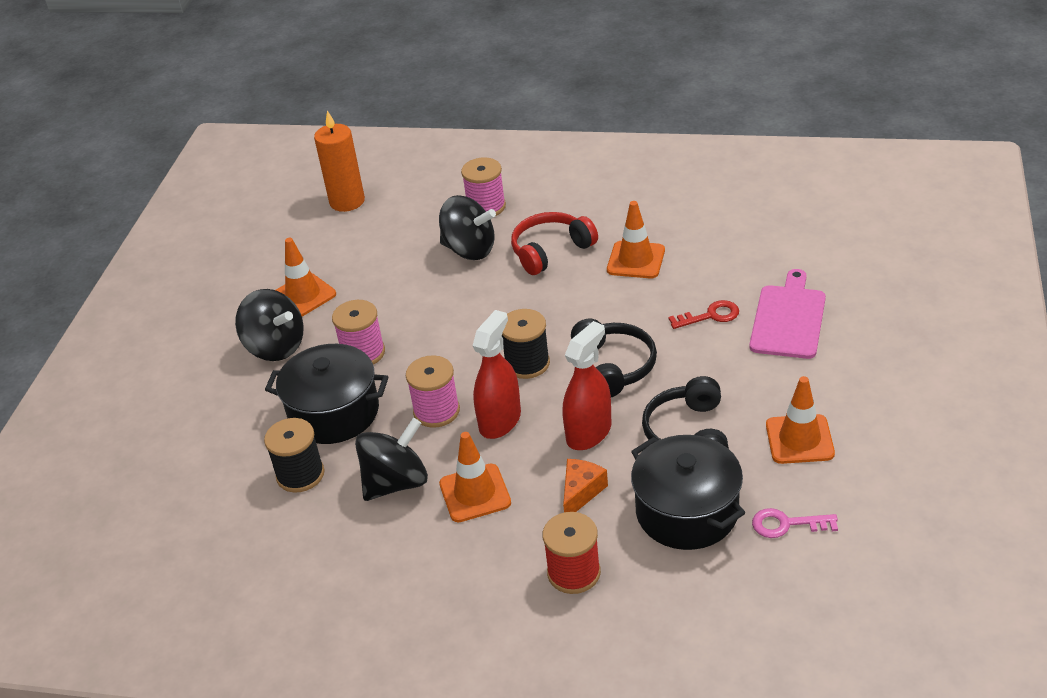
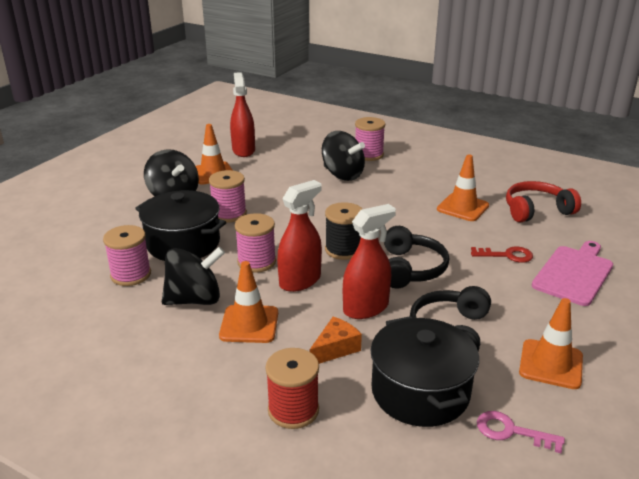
camera: 15 degrees right, 10 degrees down
(300, 475) = (131, 275): black spool -> pink spool
(319, 245) = (243, 150): none -> red spray bottle
(347, 201) = (277, 133): orange candle -> none
(550, 251) = (400, 188): red headphones -> red headphones (536, 210)

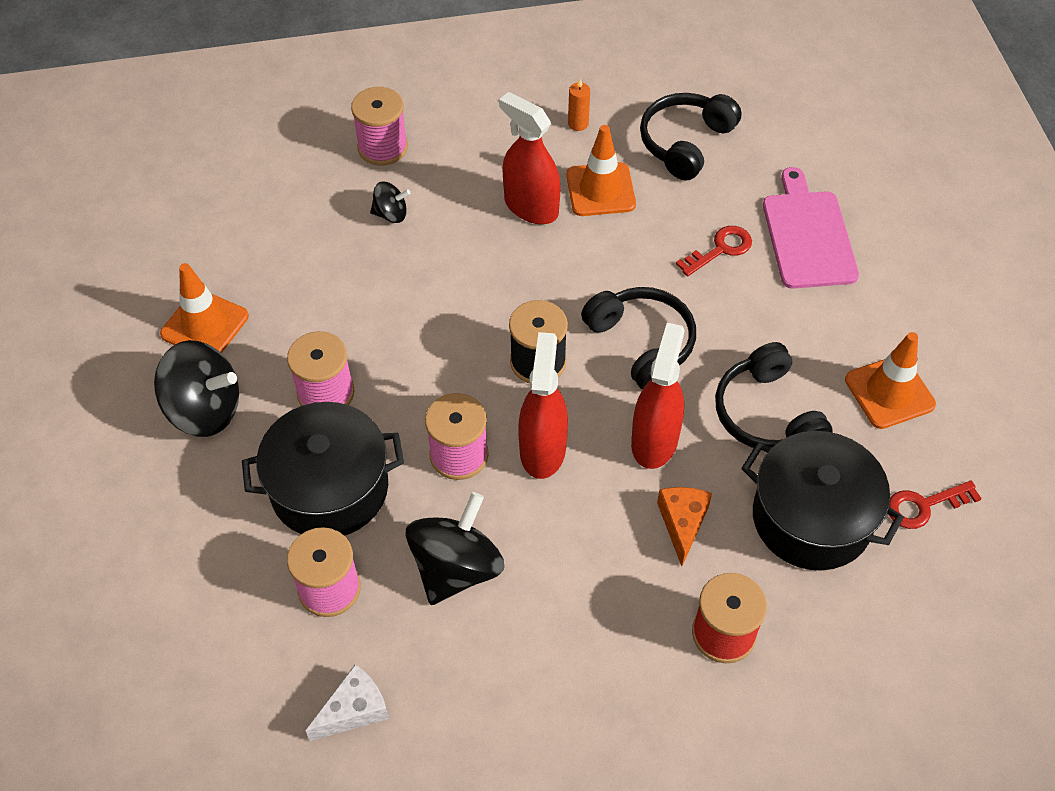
camera: 40 degrees left, 25 degrees up
(73, 321) = (354, 710): none -> white cheese
(243, 150) = (190, 245): red spray bottle -> red spray bottle (531, 207)
(249, 324) = (559, 558): orange traffic cone -> none
(342, 174) = (391, 214): black spinning top -> black spinning top, size x0.51
(480, 182) = (578, 124): none -> orange candle
(511, 431) = (924, 506): pink key -> red key
(536, 210) = (685, 143): red headphones -> black headphones

